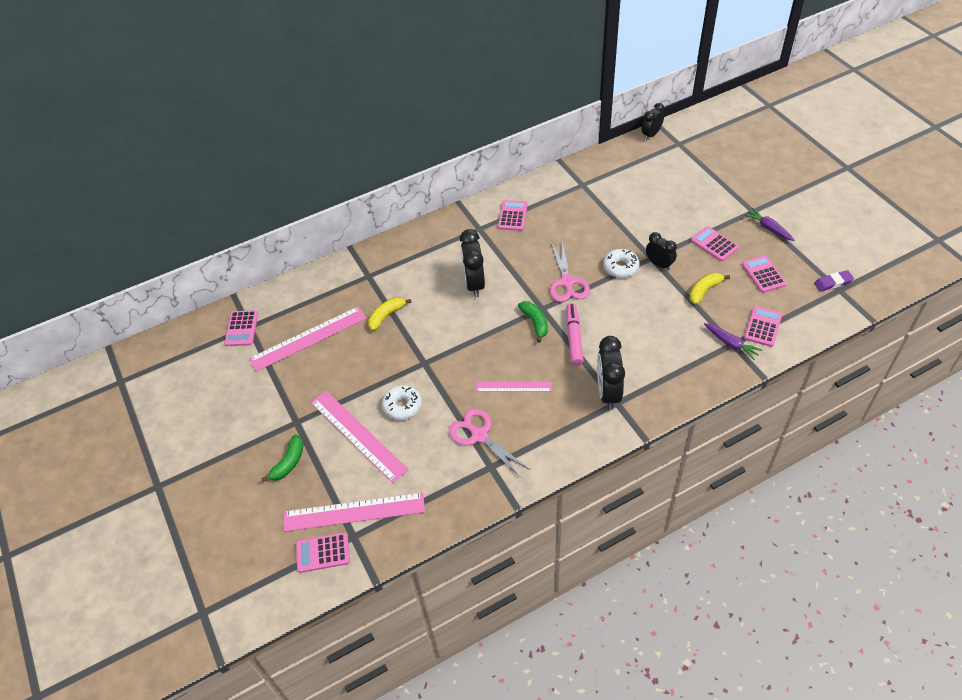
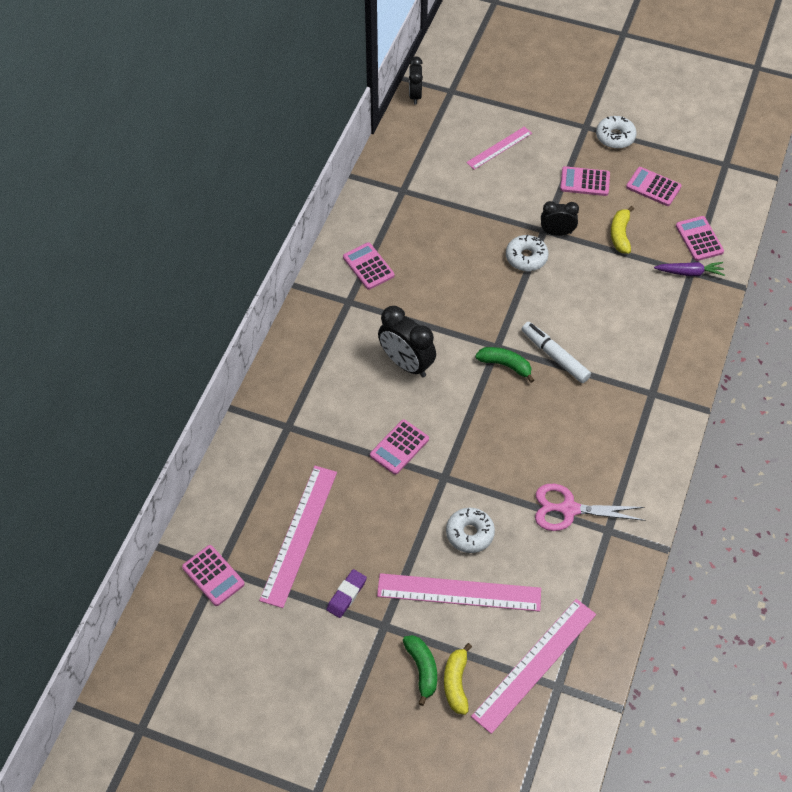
camera: 45 degrees left, 5 degrees up
(323, 553) = (548, 722): pink calculator -> pink calculator (399, 447)
(386, 316) = (354, 455): yellow banana -> yellow banana (456, 683)
(513, 387) = (550, 441): pink ruler -> pink ruler (499, 148)
(567, 282) = (493, 304): pink scissors -> none
(574, 337) = (554, 356): pink marker -> white marker
(608, 392) = (636, 389): black clock -> none
(768, 228) = (615, 137): purple carrot -> white donut
(833, 283) = (715, 160): purple eraser -> purple eraser (346, 595)

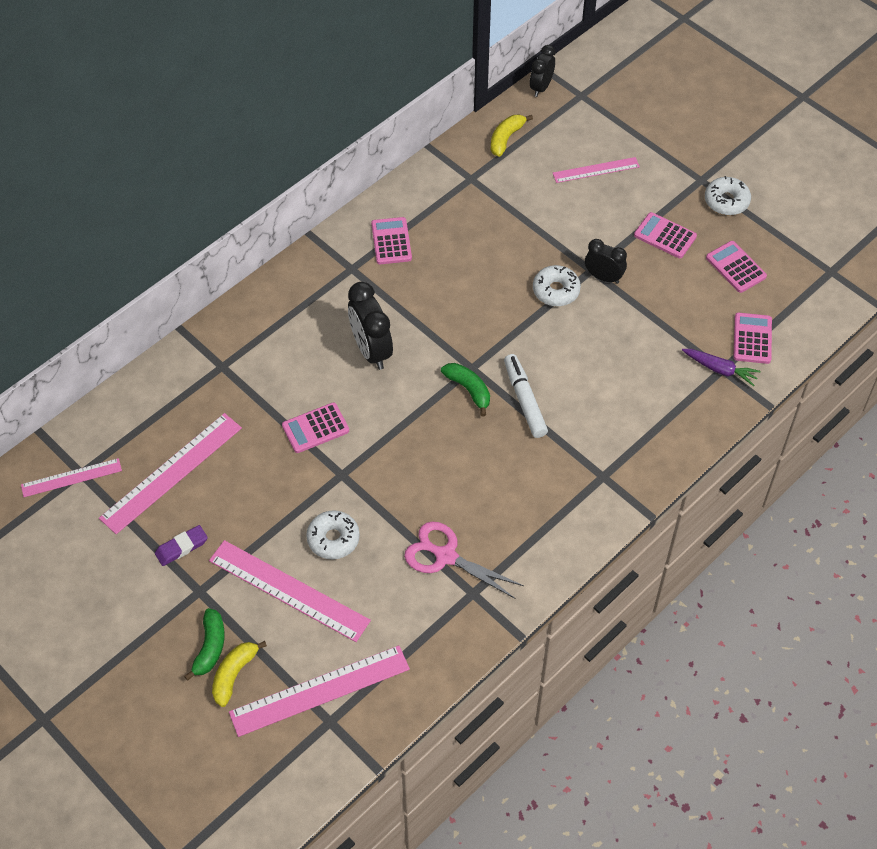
camera: 25 degrees right, 0 degrees up
(213, 575) = (71, 477): pink calculator -> pink ruler
(620, 234) = (669, 303): yellow banana -> yellow banana (506, 138)

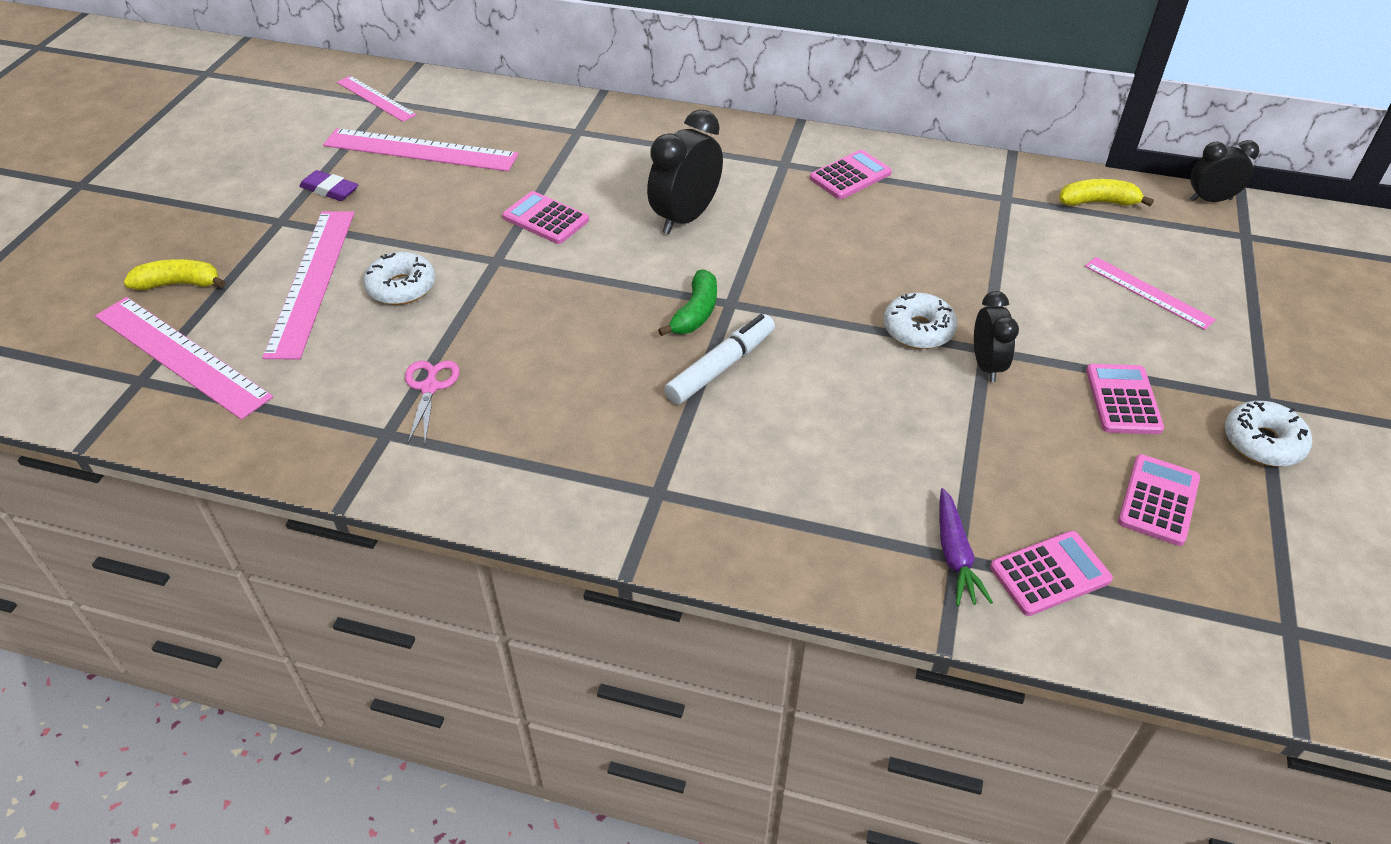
camera: 60 degrees right, 10 degrees down
(210, 647) = (209, 254): green banana -> none
(445, 556) = (430, 387): pink scissors -> pink scissors, size x0.65

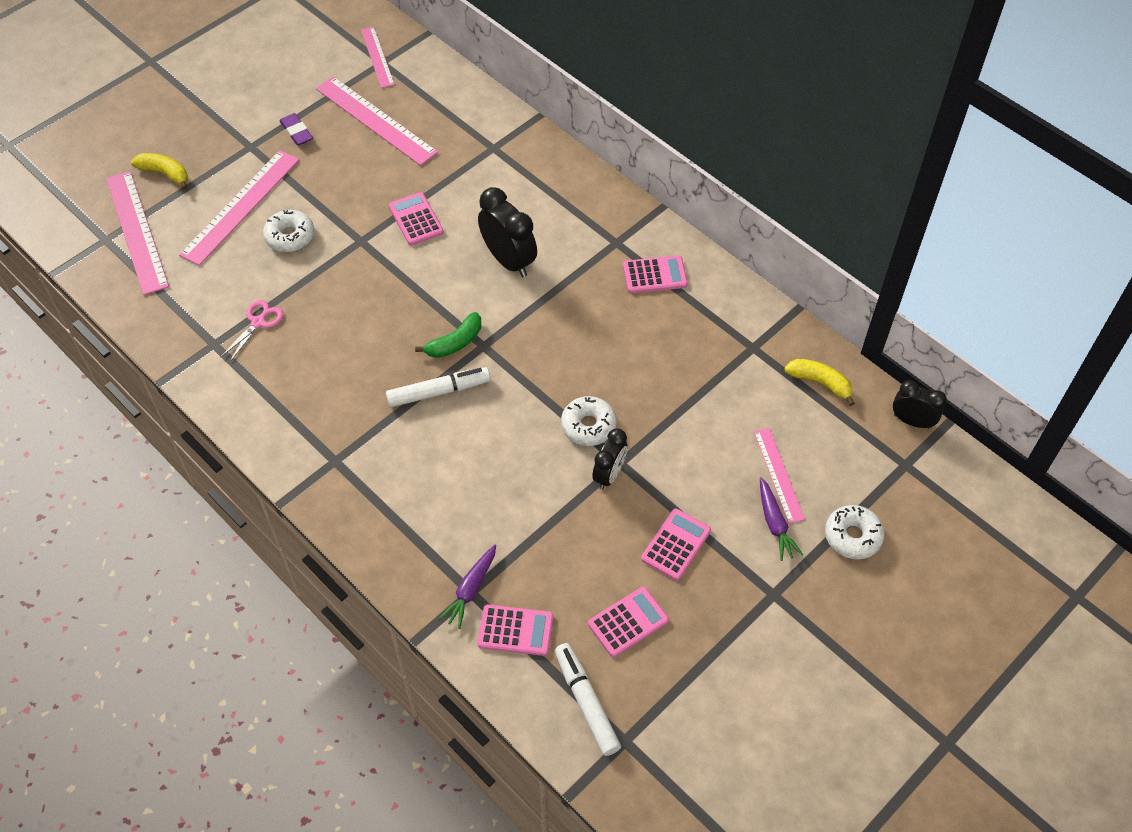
camera: 30 degrees right, 10 degrees up
(685, 218) = (509, 260): black clock -> black clock turned 75 degrees clockwise
(1193, 336) = (775, 524): none -> purple carrot
(1206, 610) = (586, 702): none -> white marker
(1262, 442) = (739, 621): white donut -> white donut (852, 536)

